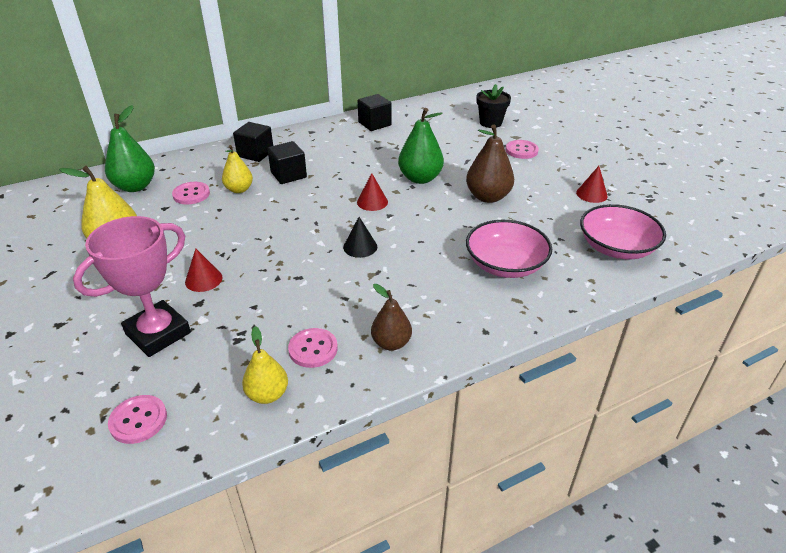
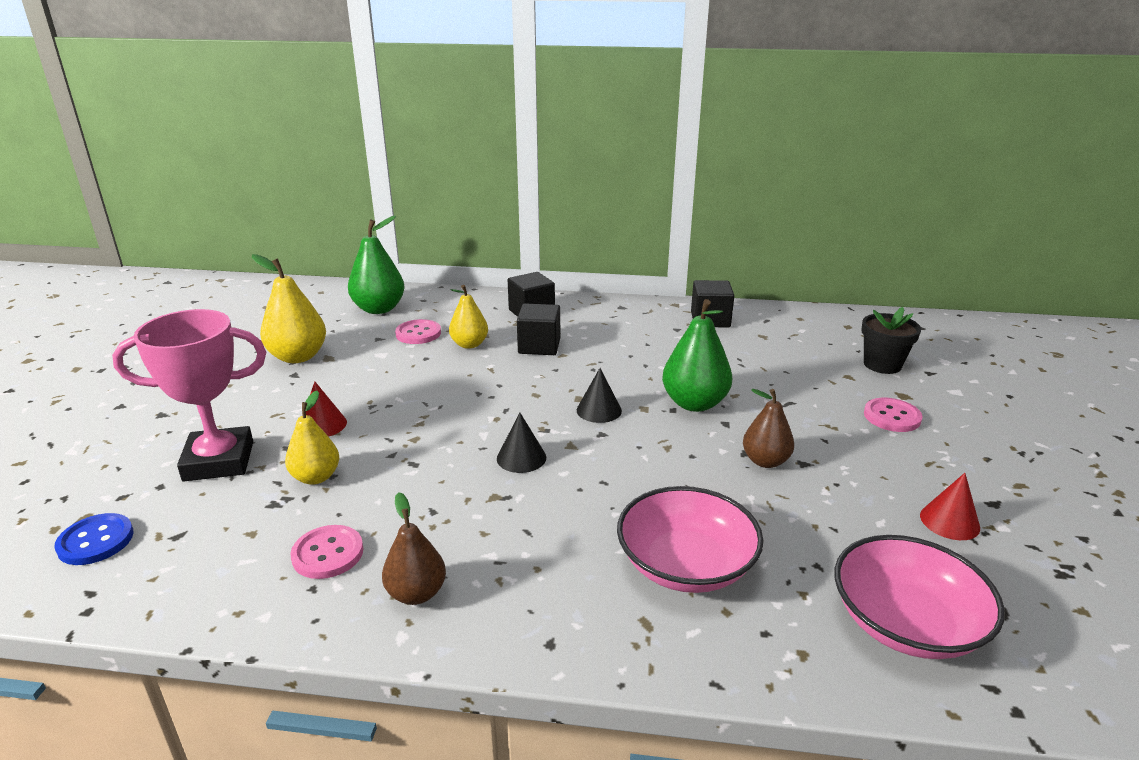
camera: 35 degrees right, 10 degrees down
(138, 420) = (96, 541): pink button -> blue button
(267, 394) = (224, 581): yellow pear -> yellow pear (316, 477)
(372, 202) = (599, 410): red cone -> black cone
(488, 197) = (765, 461): brown pear -> brown pear, size x0.65

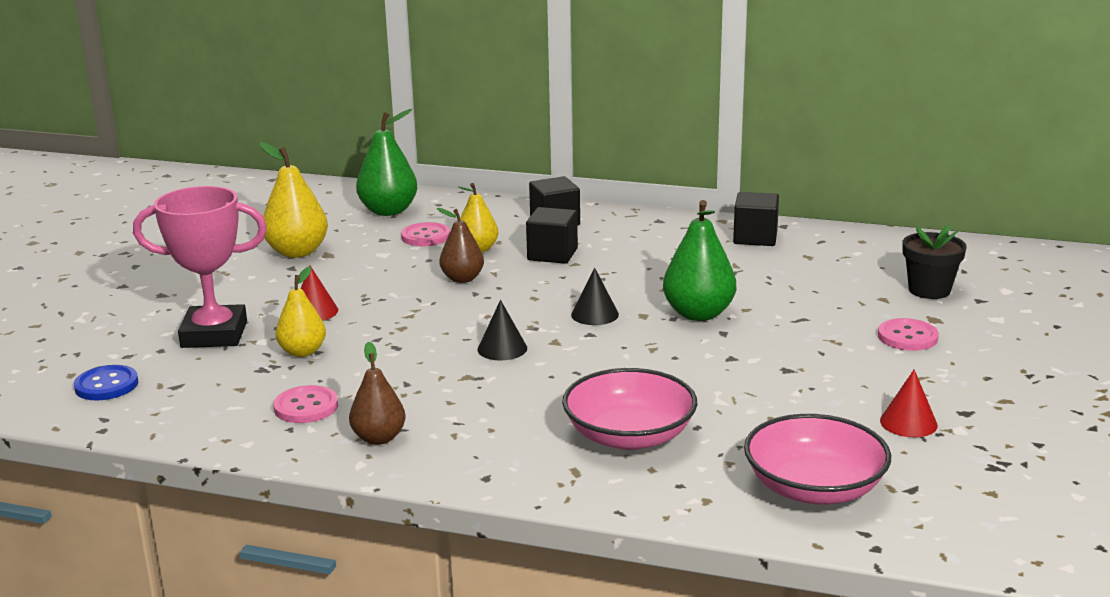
camera: 10 degrees right, 5 degrees down
(765, 461) = (748, 366): brown pear -> brown pear (462, 279)

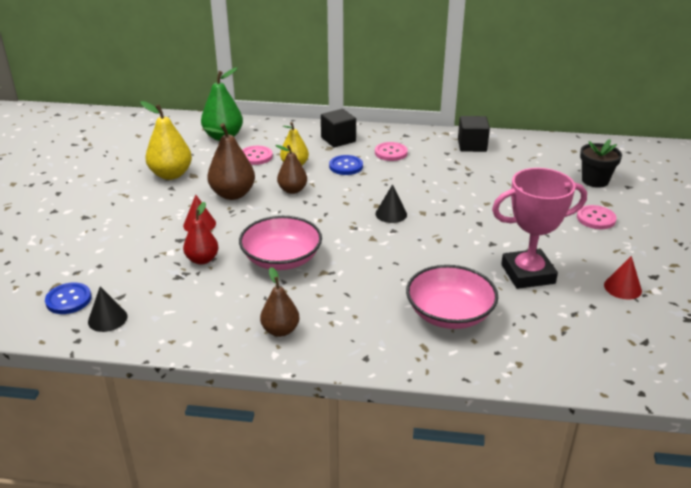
camera: 10 degrees left, 10 degrees up
(214, 334) = (134, 249): pink trophy -> pink trophy (527, 274)
(302, 352) = (202, 260): yellow pear -> red pear
(306, 407) = (220, 307): pink button -> pink button (391, 153)
(375, 279) = (233, 194): none -> brown pear
(502, 348) = (339, 247): black cone -> black cone (107, 319)
(552, 254) = (346, 166): black cube -> blue button
(698, 314) = (458, 209): green pear -> none
(814, 488) = (584, 347): pink bowl -> pink bowl (281, 259)

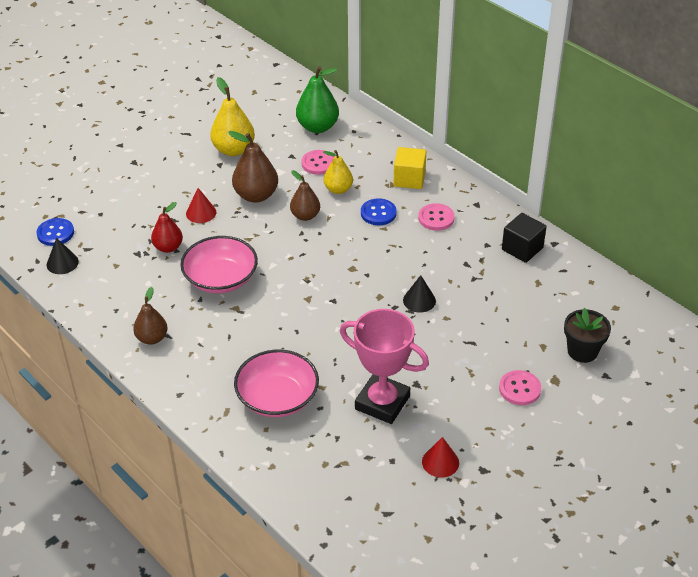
camera: 40 degrees right, 10 degrees up
(338, 139) = (409, 179): black cube -> yellow cube
(391, 214) = (352, 283): black cone -> black cone (419, 300)

